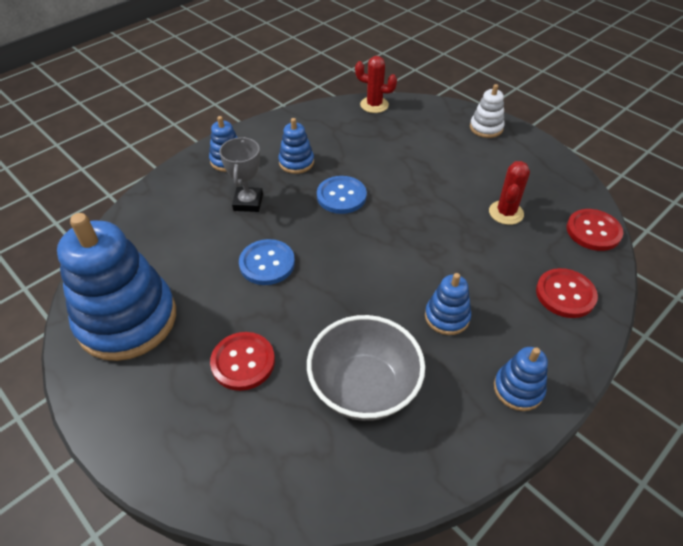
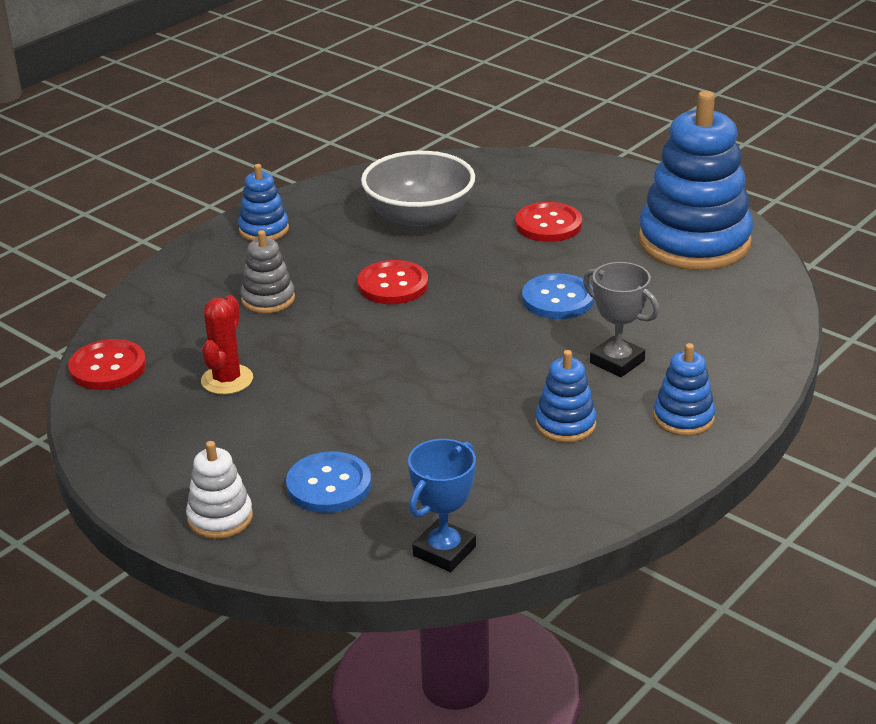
camera: 175 degrees right, 15 degrees down
(248, 202) = (617, 362): grey trophy -> grey trophy turned 45 degrees counterclockwise
(341, 196) = (477, 381): blue button -> blue button (329, 485)
(374, 105) = (444, 551): red cactus -> blue trophy
(447, 317) = (329, 271): blue stacking toy -> none
(494, 288) = (268, 299): none -> grey stacking toy
(565, 294) = (181, 300): red button -> red button (393, 285)

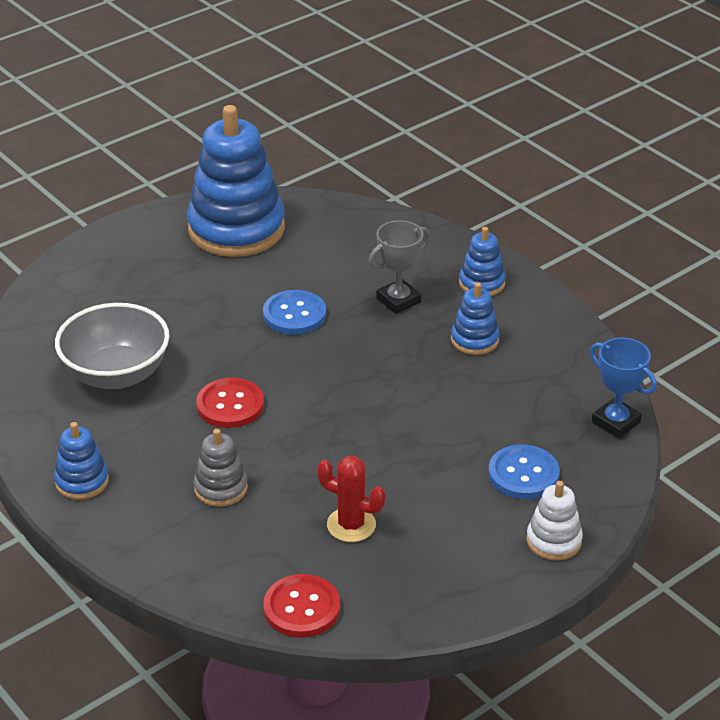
camera: 80 degrees left, 5 degrees up
(548, 225) = (167, 299): red button -> none

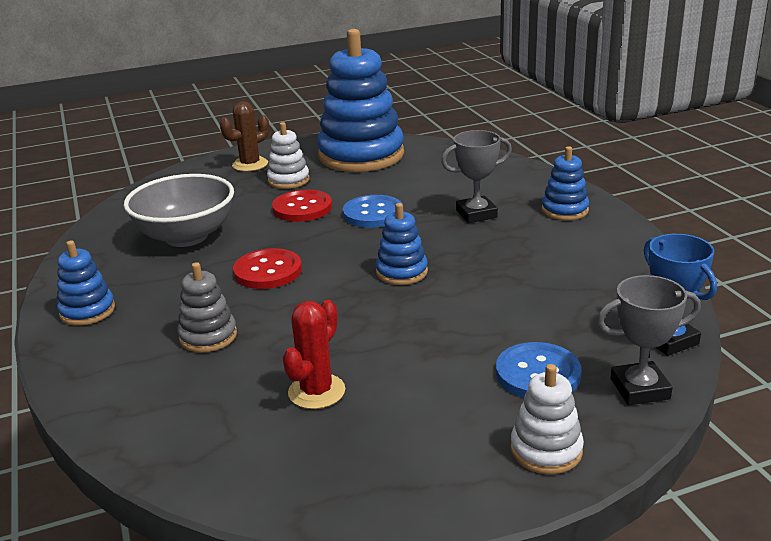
camera: 20 degrees right, 10 degrees down
(117, 259) = (250, 164): none -> brown cactus
(176, 278) = (288, 180): none -> white stacking toy
(302, 608) = (206, 467): red button -> red button (302, 208)
(351, 525) = (316, 391): red cactus -> red cactus turned 75 degrees clockwise
(474, 340) = (537, 251): blue stacking toy -> blue stacking toy (401, 272)
(606, 474) = (639, 389): none -> grey trophy

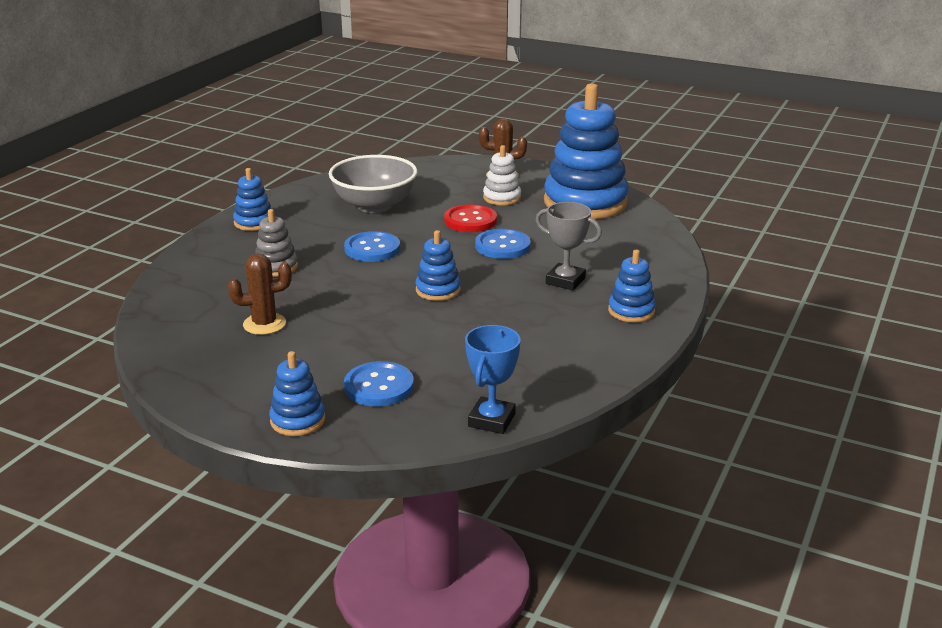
camera: 45 degrees right, 0 degrees up
(268, 271) = (372, 249): red button -> blue button
(316, 391) = (264, 324): red cactus -> brown cactus
(546, 450) = (298, 420): white stacking toy -> blue stacking toy
(639, 389) = (410, 430): grey trophy -> none

